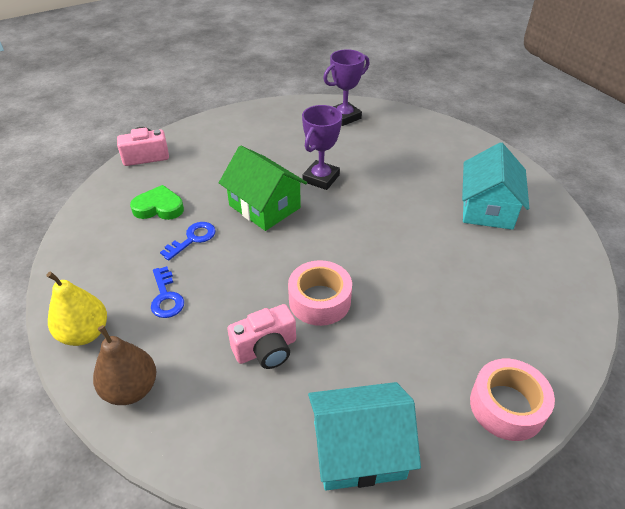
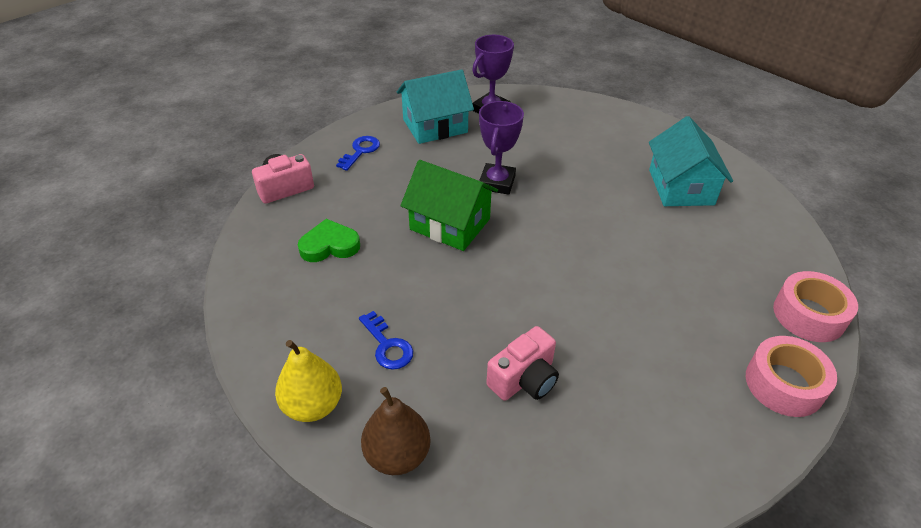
camera: 15 degrees left, 0 degrees up
(193, 239) = (386, 274): blue key -> blue key (360, 151)
(319, 300) = (556, 316): pink tape -> pink tape (809, 315)
(358, 450) = (665, 461): turquoise house -> turquoise house (435, 126)

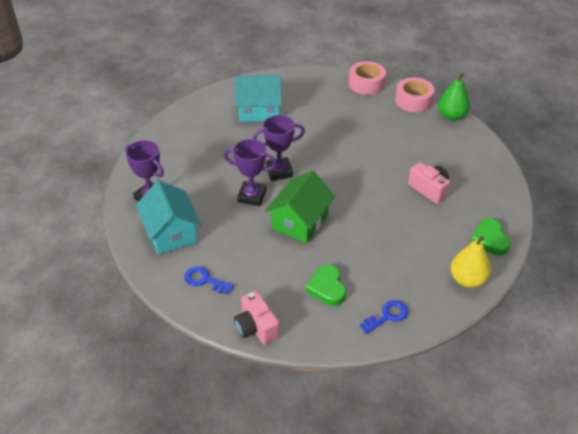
camera: 90 degrees left, 0 degrees up
(387, 345) = (416, 248): blue key -> blue key (387, 316)
(397, 455) = (489, 240): brown pear -> green heart
(548, 206) = (279, 171): none -> purple trophy
(756, 446) = (451, 116): none -> green pear

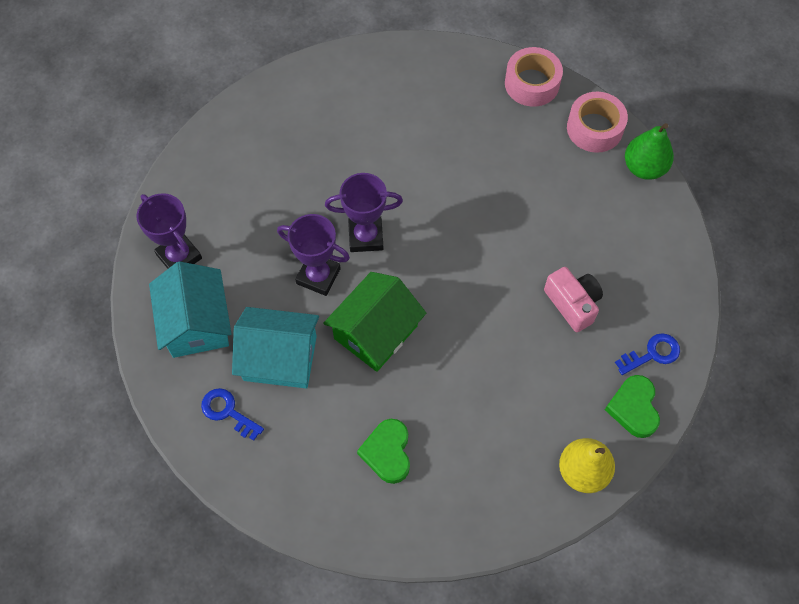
camera: 10 degrees right, 20 degrees up
(256, 327) = (281, 500): pink camera -> none
(259, 110) = (360, 114): turquoise house -> turquoise house (280, 358)
(387, 316) = (458, 512): blue key -> blue key (652, 354)

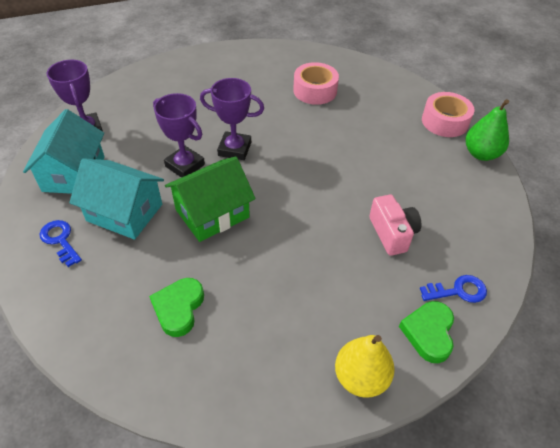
camera: 15 degrees right, 15 degrees down
(532, 83) = (402, 86): pink tape -> pink tape (315, 90)

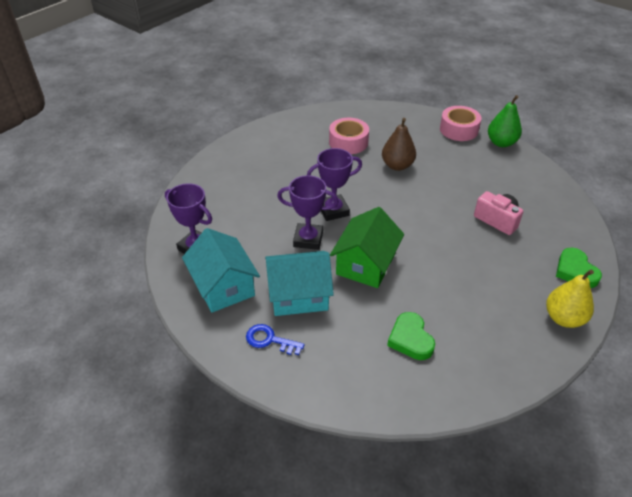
camera: 30 degrees left, 5 degrees down
(340, 132) = (397, 165): none -> brown pear
(458, 291) = (568, 237): blue key -> none

